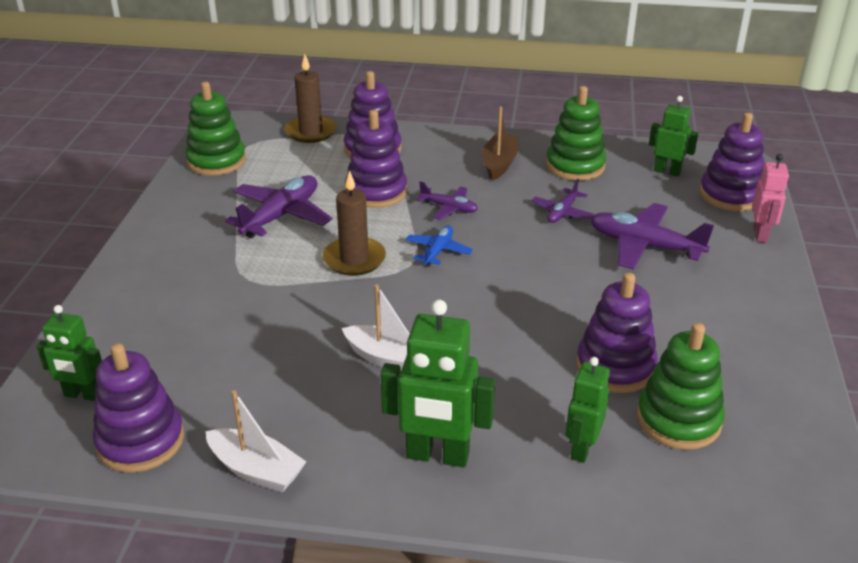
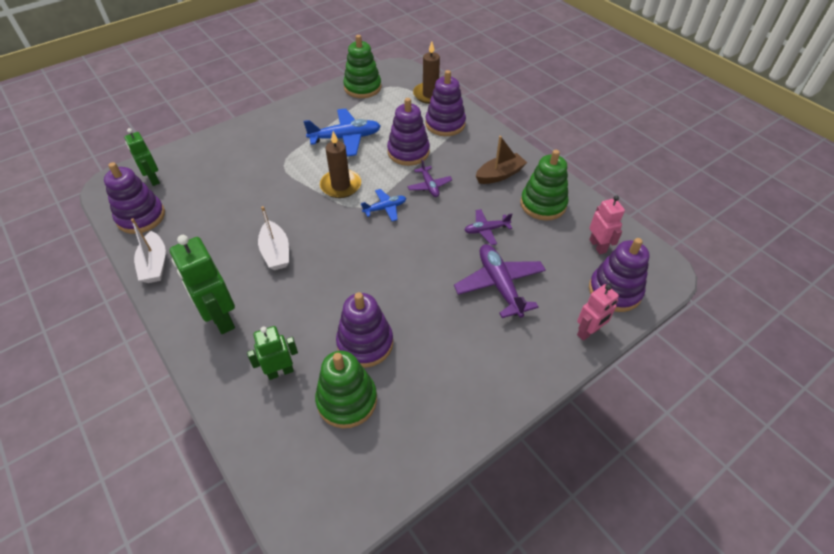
camera: 45 degrees right, 15 degrees up
(281, 216) = (345, 138): purple plane -> blue plane
(667, 171) = (598, 246): green robot -> pink robot

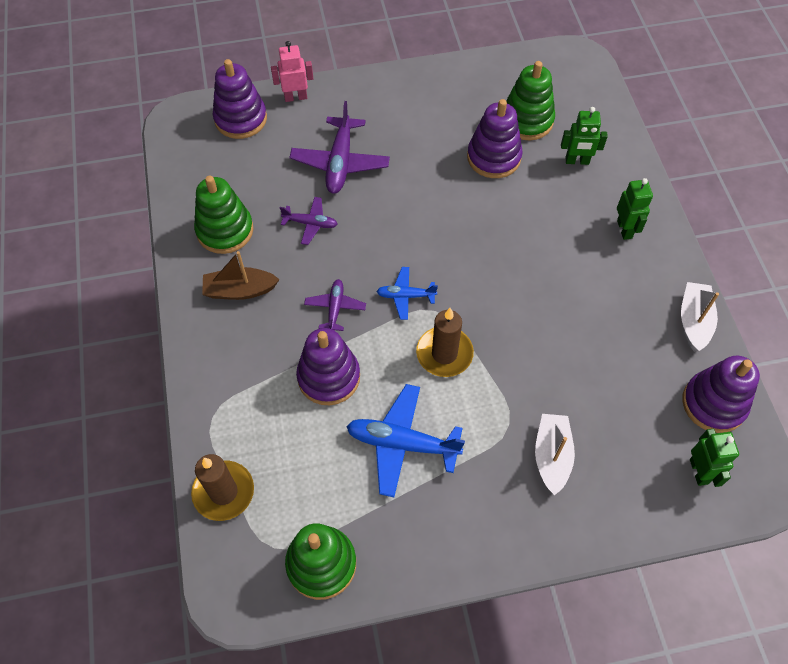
camera: 155 degrees left, 10 degrees up
(221, 318) = (624, 229): green robot -> green robot, size x0.62
(276, 252) = (552, 284): white boat -> white boat (551, 456)
(445, 124) = (245, 412): purple stacking toy -> none
(598, 246) = (213, 163): pink robot -> none

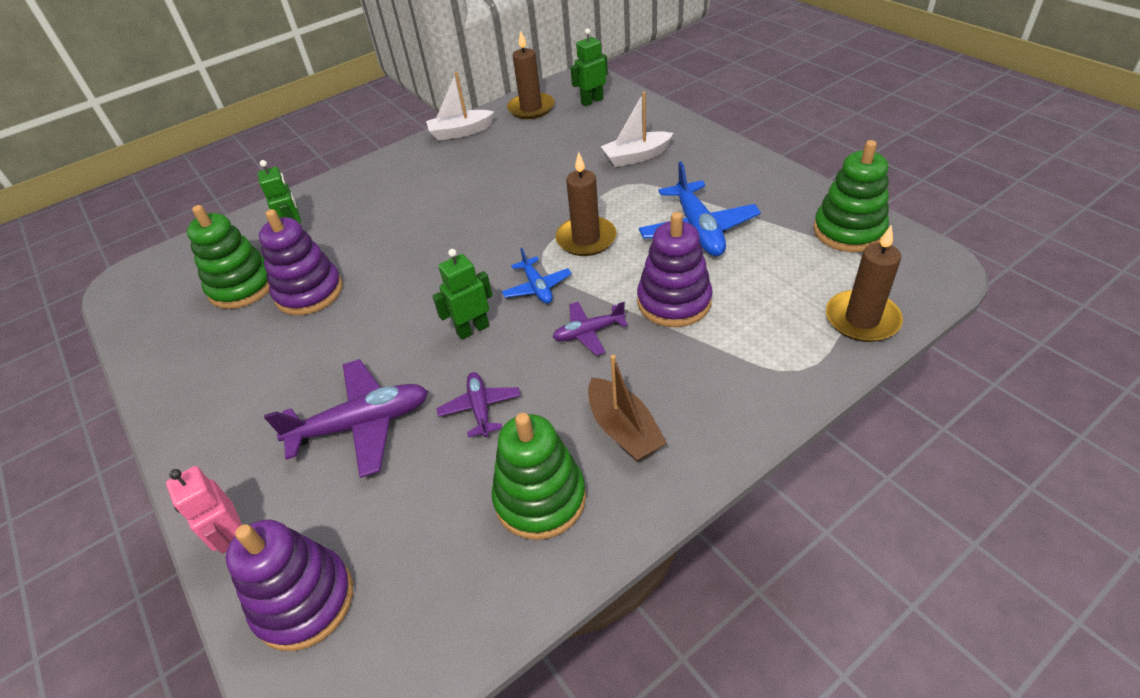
camera: 110 degrees left, 15 degrees down
(624, 229) = (377, 186): green robot -> green robot (472, 329)
(713, 403) = (531, 108): purple stacking toy -> brown candle

